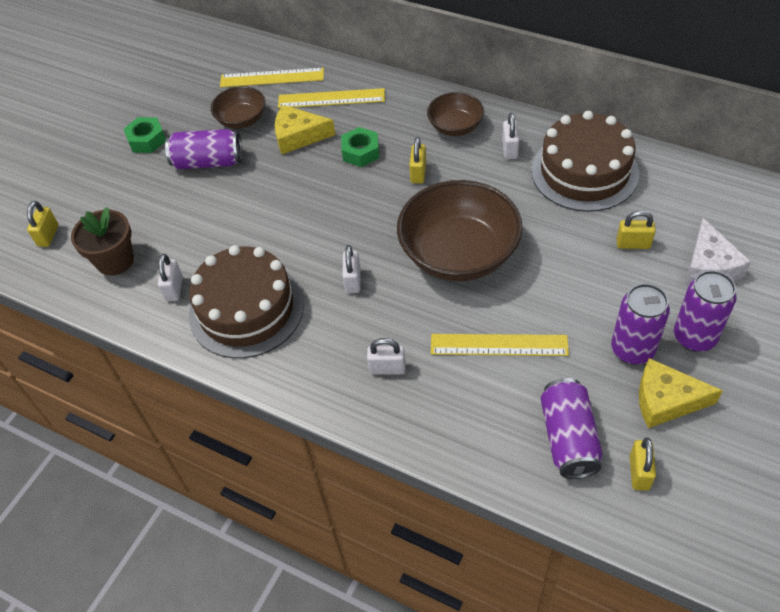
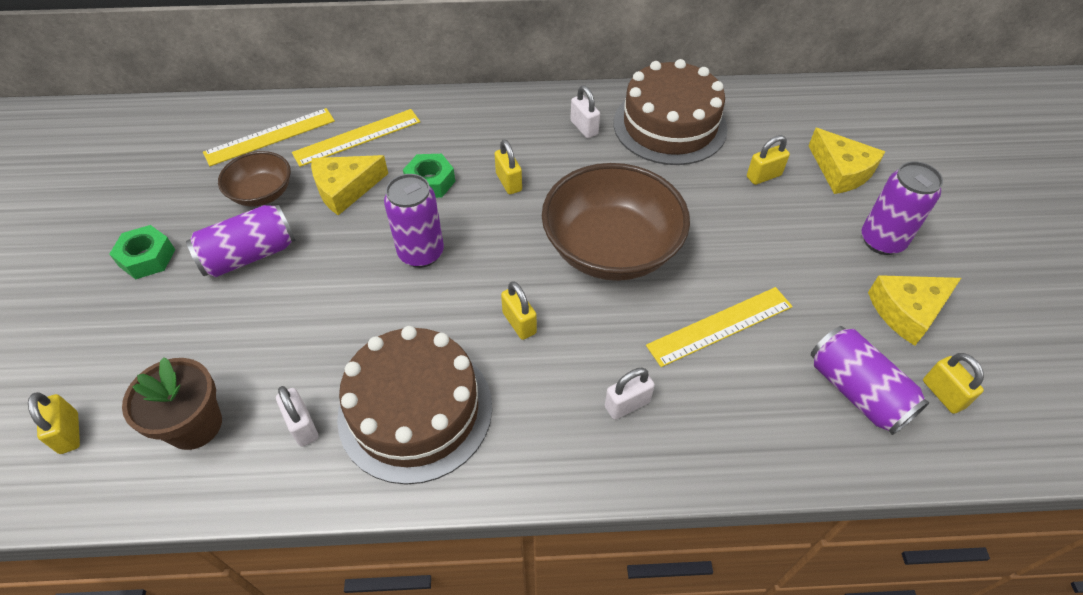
camera: 35 degrees left, 0 degrees up
(353, 281) = (519, 323): white padlock -> yellow padlock
(455, 126) = (513, 123): brown bowl -> none
(632, 350) = (841, 276): purple can -> purple can (421, 253)
(709, 265) = (841, 171): white cheese -> yellow cheese

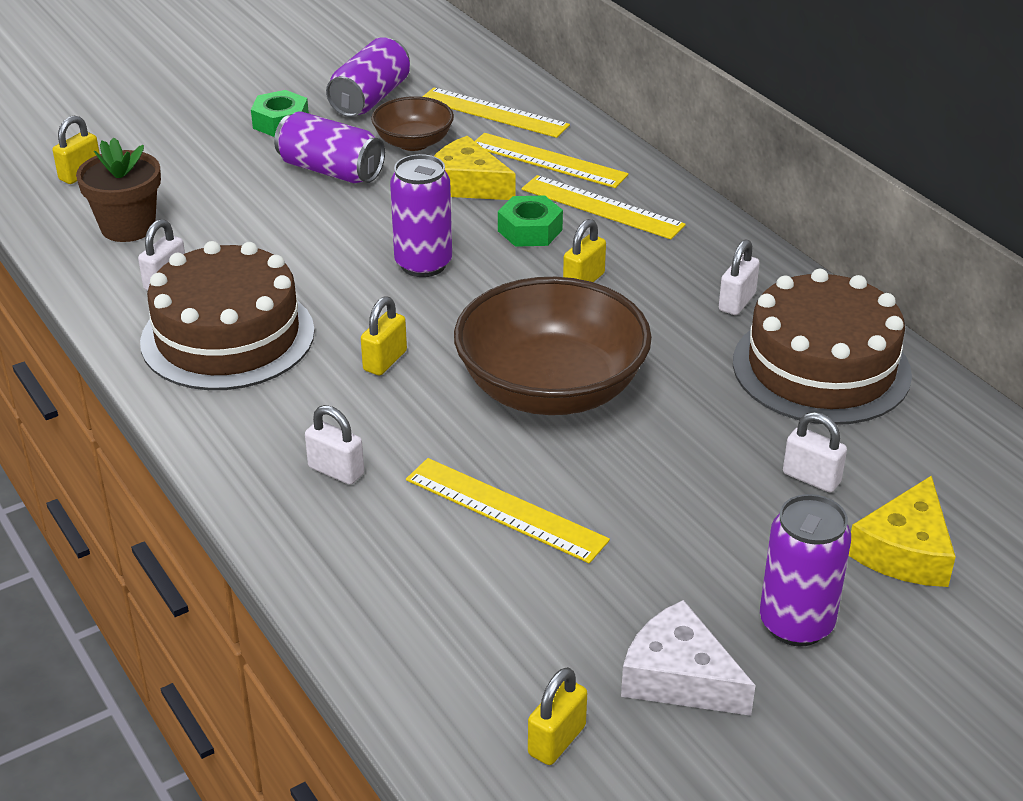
camera: 60 degrees right, 15 degrees down
(435, 137) = (602, 207): none -> yellow ruler
(763, 176) = (811, 478): yellow padlock -> white padlock
(857, 391) = (497, 654): purple can -> purple can (370, 98)
(907, 311) = (679, 677): yellow cheese -> white cheese

